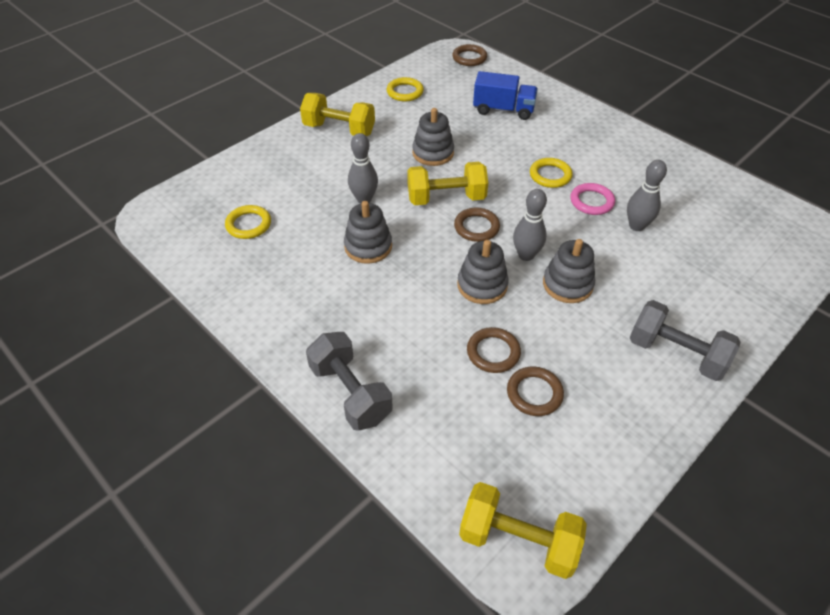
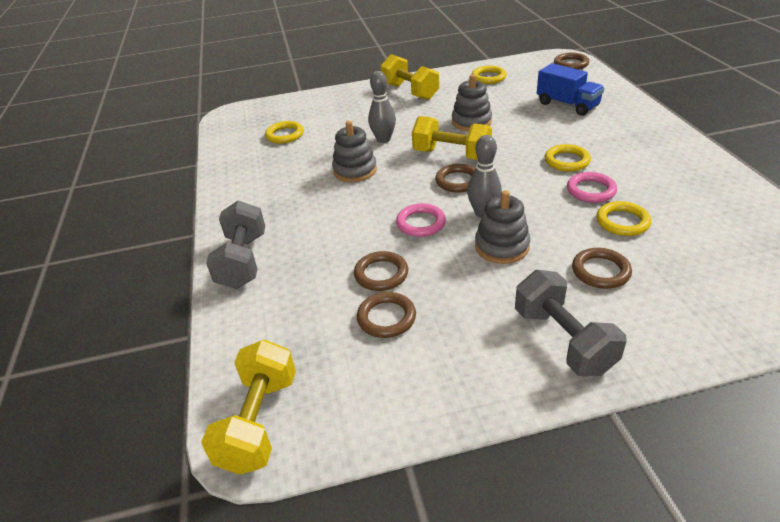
camera: 35 degrees right, 10 degrees down
(482, 285) = (421, 223): grey stacking toy -> pink ring
(518, 540) = (259, 422): yellow dumbbell -> yellow dumbbell turned 45 degrees clockwise
(636, 226) = (622, 222): grey bowling pin -> yellow ring
(655, 280) = (600, 271): none -> brown ring

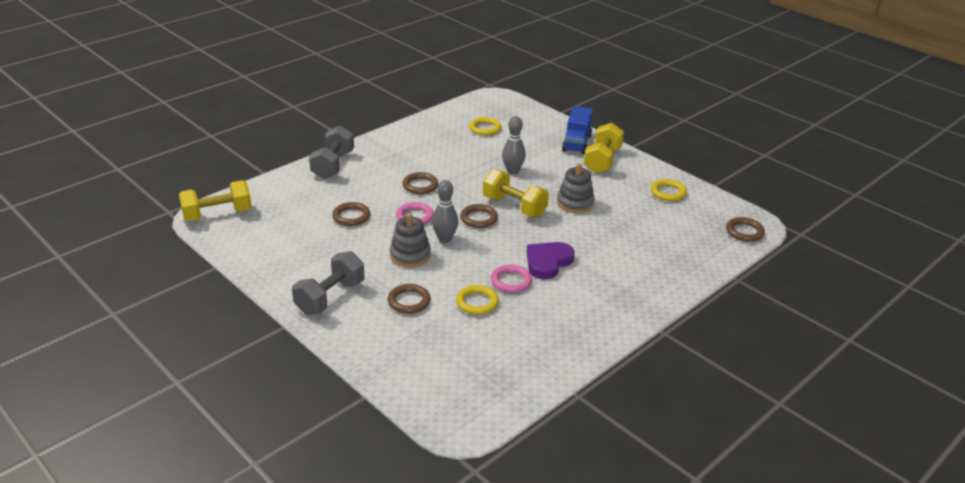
camera: 55 degrees right, 5 degrees down
(243, 261) = (333, 165): grey dumbbell -> grey dumbbell turned 45 degrees counterclockwise
(355, 170) = (460, 172): grey stacking toy -> none
(386, 318) = (313, 230): brown ring -> brown ring (420, 186)
(451, 155) = (514, 206): yellow dumbbell -> yellow dumbbell turned 45 degrees counterclockwise
(567, 105) = (650, 245): blue truck -> blue truck (576, 143)
(567, 161) = (548, 262): yellow ring -> purple heart

